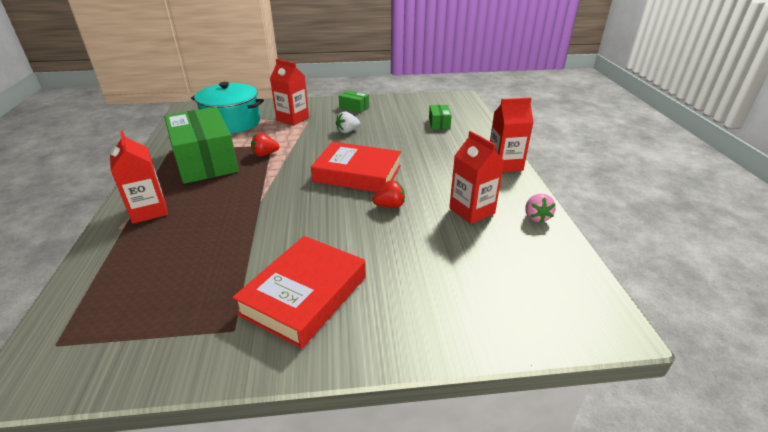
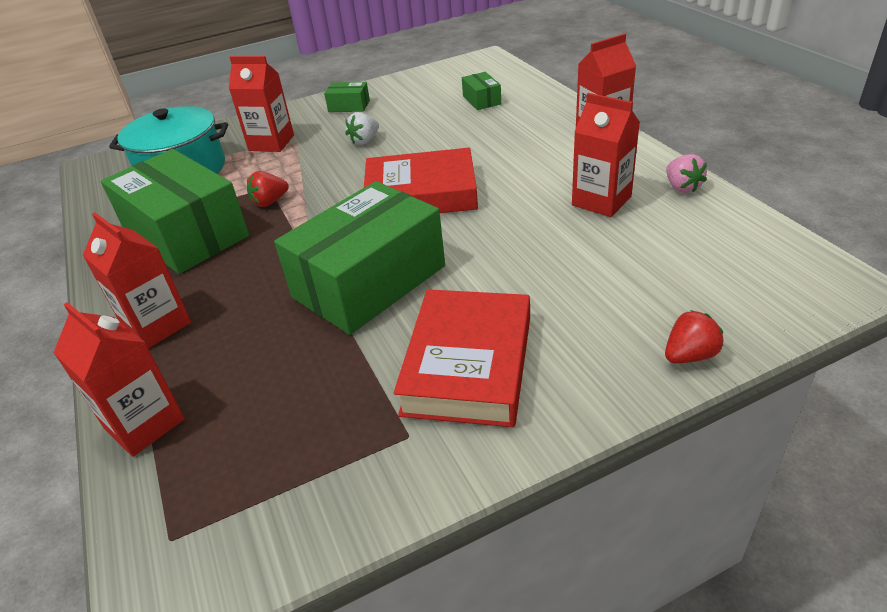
camera: 15 degrees left, 5 degrees up
(97, 268) = (144, 423): none -> red carton
(285, 221) = (369, 281): none -> green box
(390, 205) = (495, 223): red strawberry -> red strawberry (689, 355)

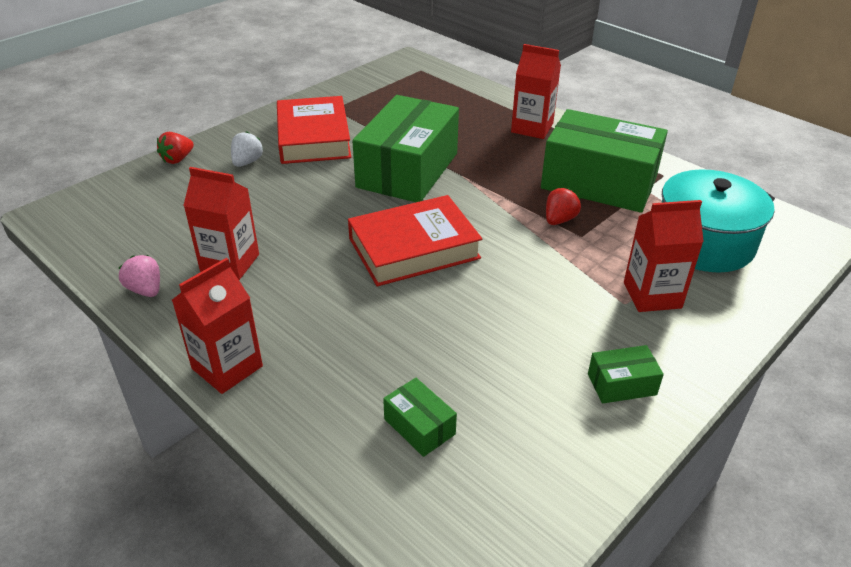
camera: 155 degrees right, 0 degrees up
(144, 423) = (478, 94): red carton -> none
(364, 141) = (534, 314): white strawberry -> white strawberry (247, 162)

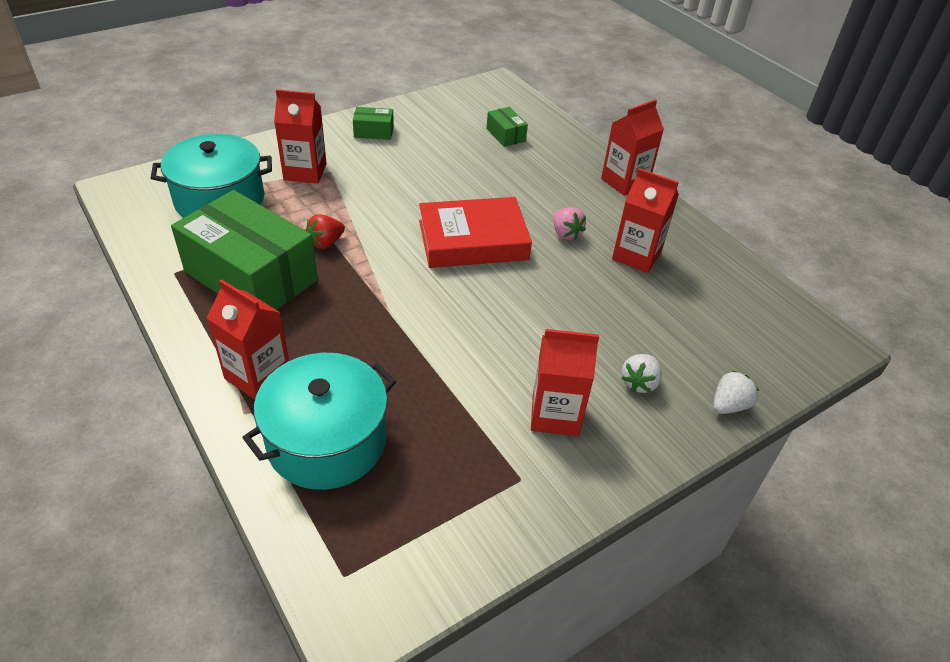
camera: 170 degrees left, 5 degrees up
(146, 290) = (702, 245): pink strawberry -> pink strawberry (566, 234)
(177, 159) = (729, 405): red strawberry -> white strawberry
(313, 137) = (555, 414): red book -> red carton
(407, 170) = (448, 333): green box -> none
(462, 107) = (327, 441): none -> turquoise pot

